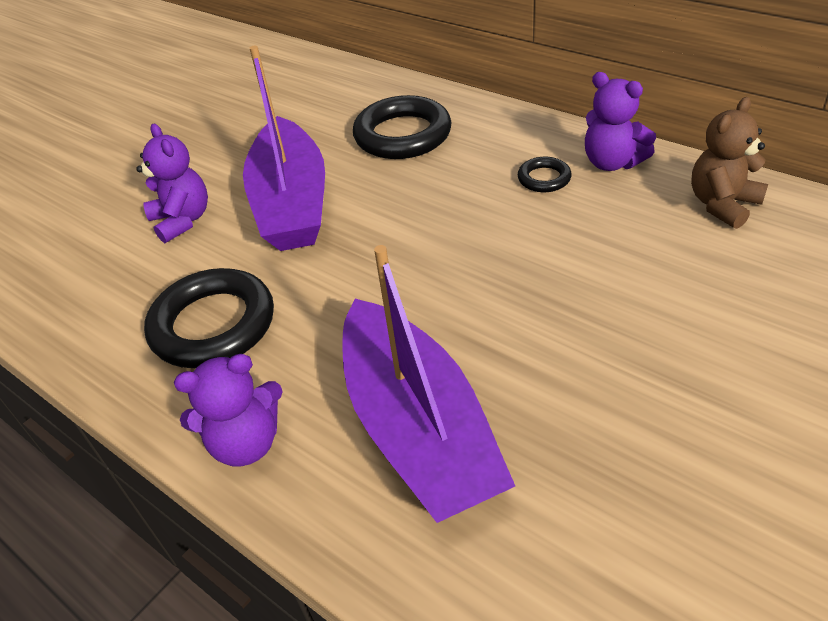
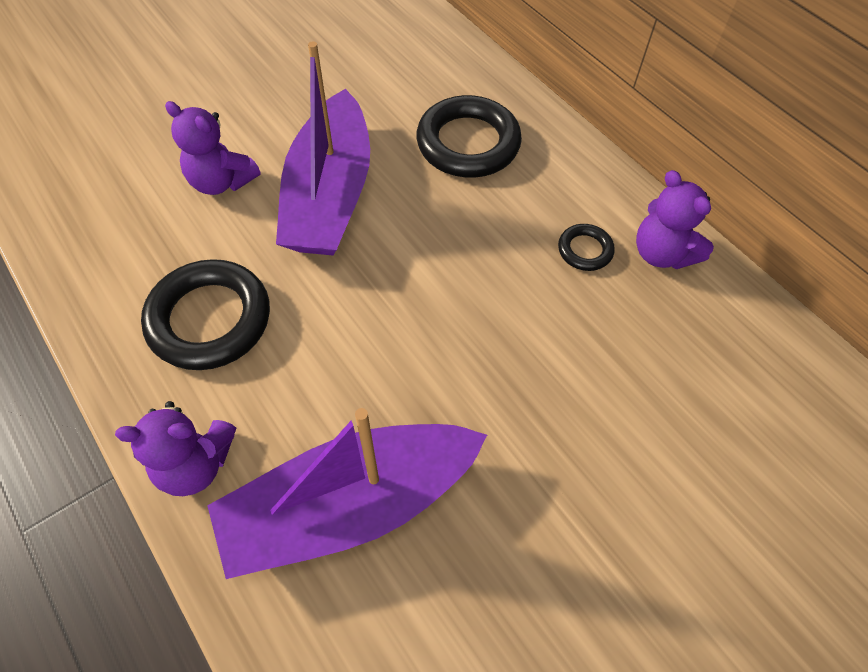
camera: 10 degrees right, 15 degrees up
(182, 221) = (221, 182): purple teddy bear -> purple teddy bear turned 135 degrees clockwise
(418, 428) = (349, 505): purple boat -> purple boat turned 75 degrees clockwise
(722, 205) = (748, 347): brown teddy bear -> none

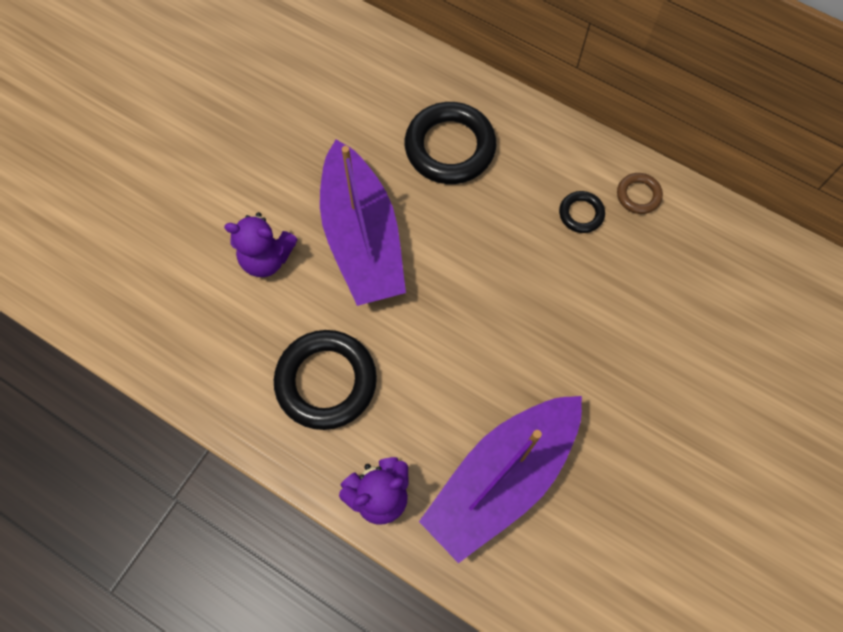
camera: 20 degrees left, 10 degrees up
(661, 253) = (638, 195): purple teddy bear -> brown ring

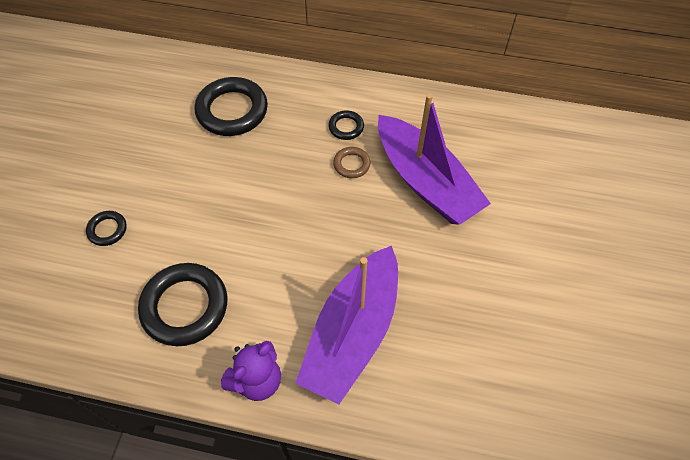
camera: 20 degrees left, 10 degrees down
(266, 258) = (107, 230): purple teddy bear -> black ring
(362, 238) = (182, 192): purple boat -> purple boat (426, 181)
(638, 195) = (383, 103): brown ring -> brown ring (351, 164)

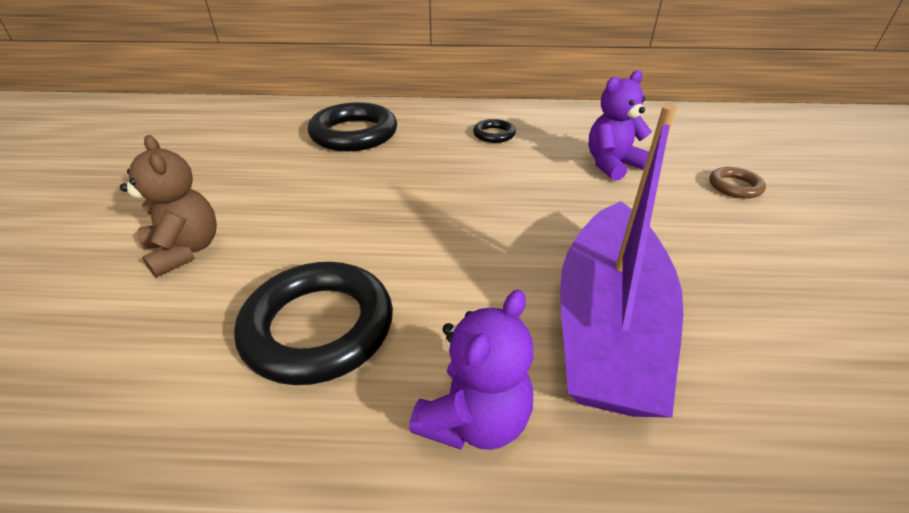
camera: 10 degrees left, 20 degrees down
(107, 230) = (185, 250): black ring -> brown teddy bear
(351, 164) = (515, 160): brown ring -> brown ring (735, 186)
(426, 181) = (612, 165): purple boat -> purple teddy bear

